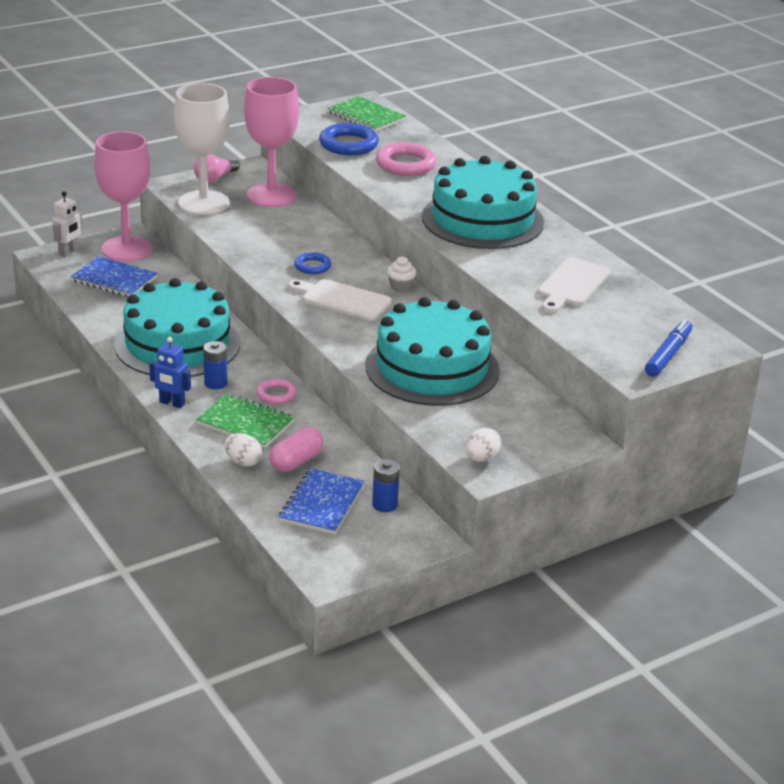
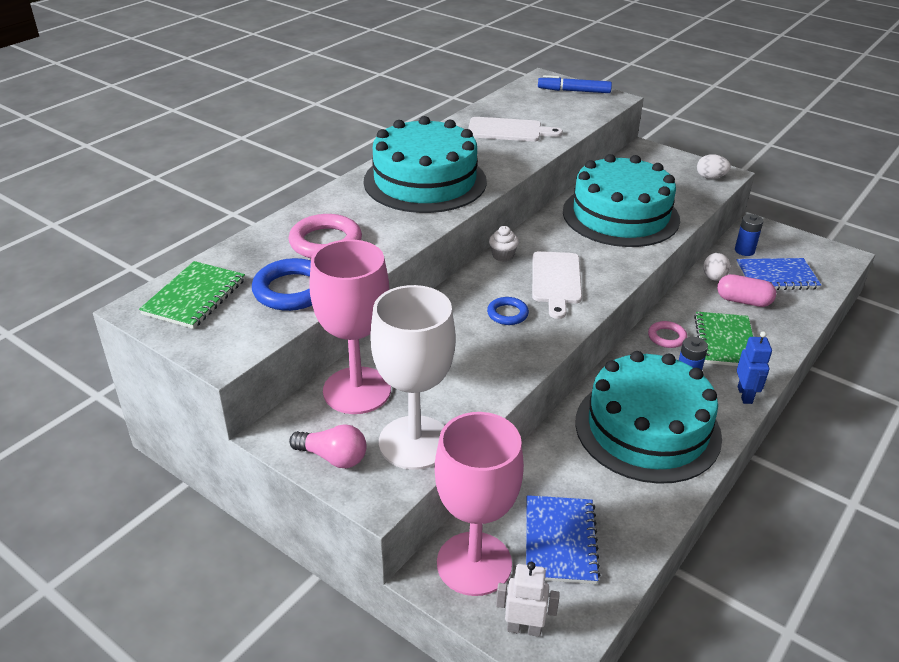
camera: 110 degrees left, 5 degrees up
(243, 462) = (775, 327): white egg -> white egg (714, 278)

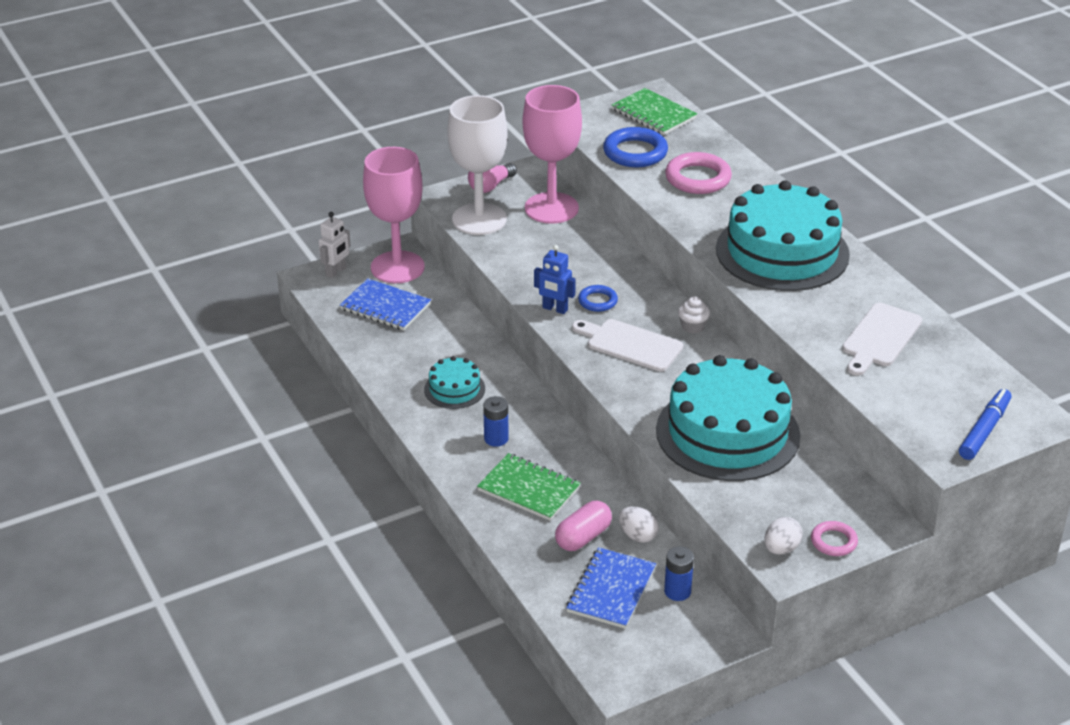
camera: 115 degrees right, 0 degrees up
(647, 429) = (454, 389): turquoise cake -> turquoise cake, size x0.46
(667, 337) = (560, 453): pink ring -> pink ring (833, 541)
(745, 395) = (450, 464): blue robot -> blue robot (555, 309)

